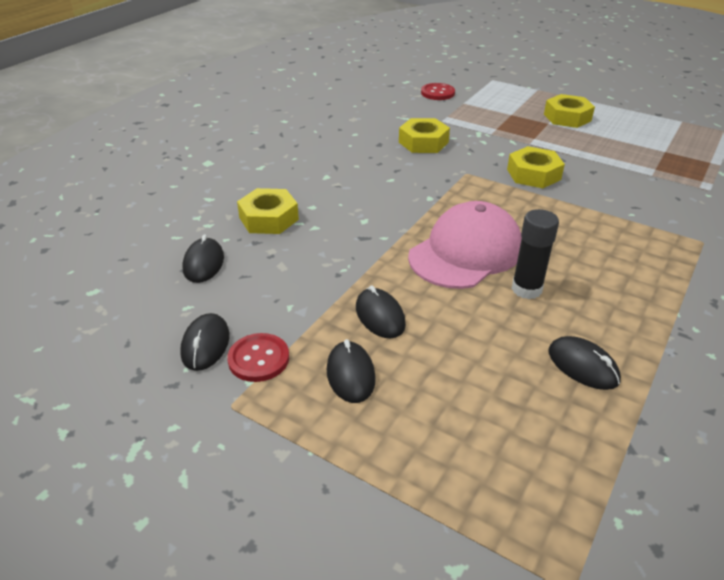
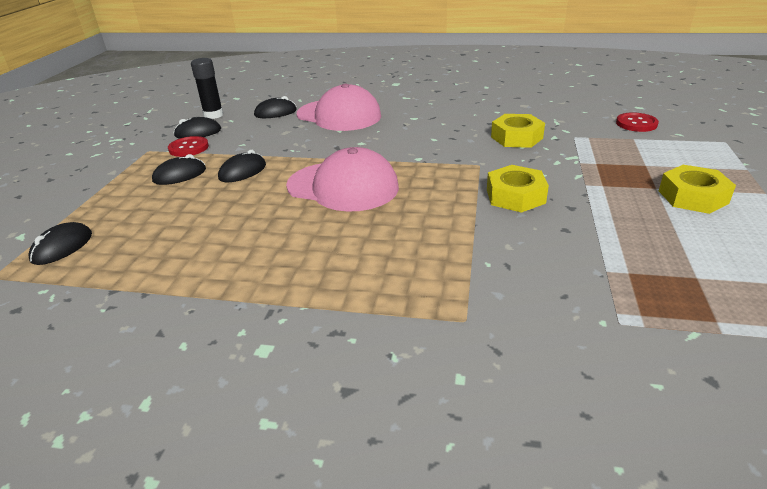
camera: 70 degrees right, 5 degrees down
(269, 218) = (339, 115): yellow nut -> pink cap
(526, 289) = (303, 220): black glue stick -> black glue stick (213, 115)
(583, 366) = (207, 259): black mouse -> black mouse (62, 247)

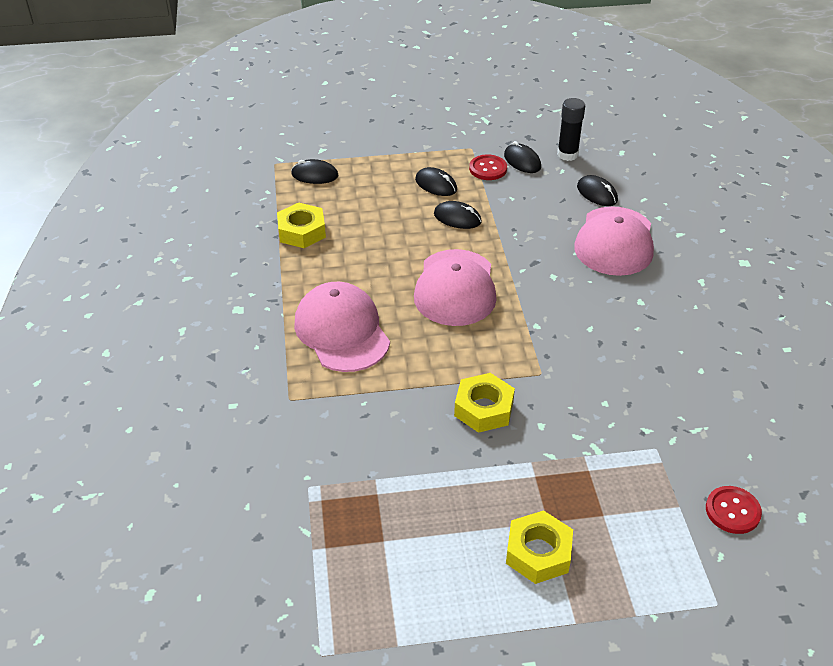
camera: 70 degrees right, 10 degrees up
(364, 263) = (342, 331): none -> pink cap
(516, 137) = (627, 396): yellow nut -> yellow nut (301, 231)

